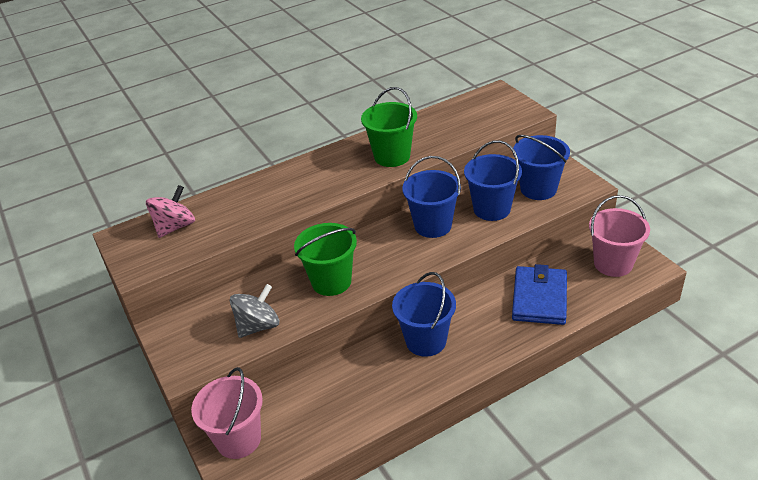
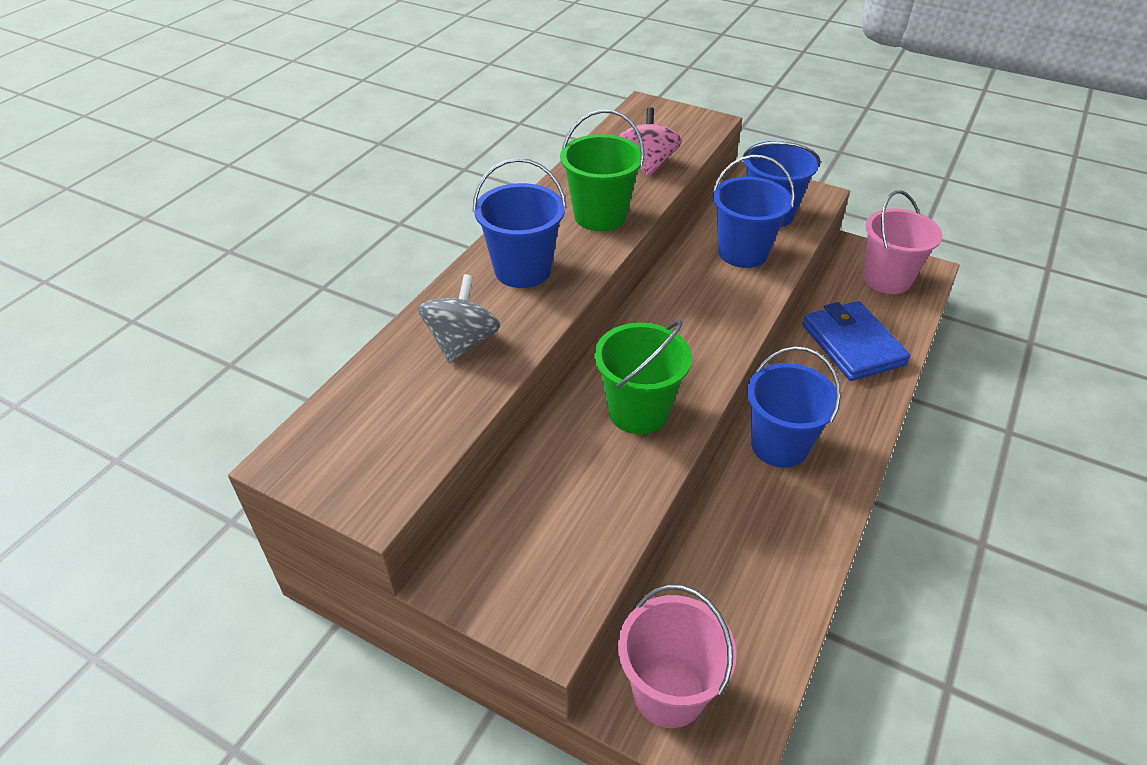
camera: 35 degrees left, 5 degrees up
(175, 227) = (374, 412): pink spinning top -> pink spinning top (647, 164)
(258, 326) = (597, 513): grey spinning top -> grey spinning top (462, 342)
(433, 225) = (694, 294): blue bucket -> blue bucket (522, 270)

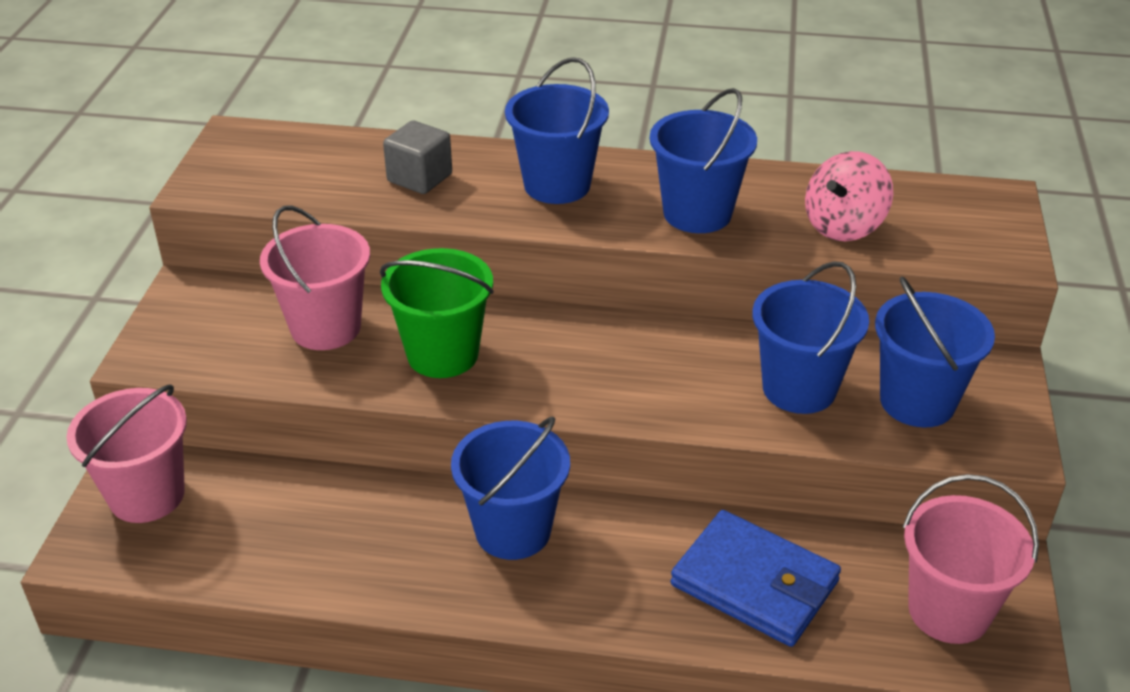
camera: 70 degrees right, 5 degrees down
(462, 342) = (419, 178): grey spinning top -> grey cube
(568, 479) = (325, 327): none -> pink bucket
(600, 216) = (697, 213): green bucket -> blue bucket
(647, 164) = (843, 226): pink spinning top -> pink spinning top turned 150 degrees clockwise
(852, 345) = (754, 583): blue wallet -> blue wallet turned 75 degrees clockwise

